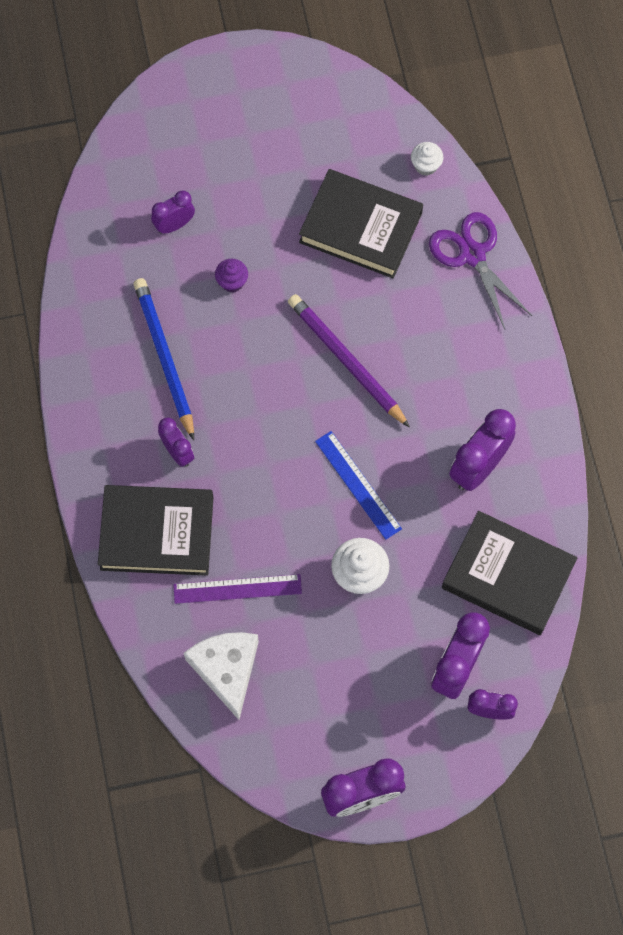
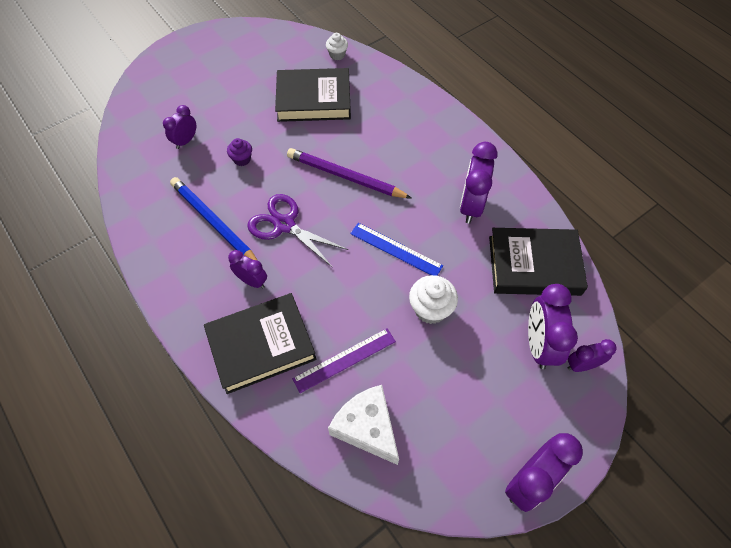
camera: 25 degrees left, 10 degrees down
(472, 254) = (393, 89): purple scissors -> purple scissors (284, 225)

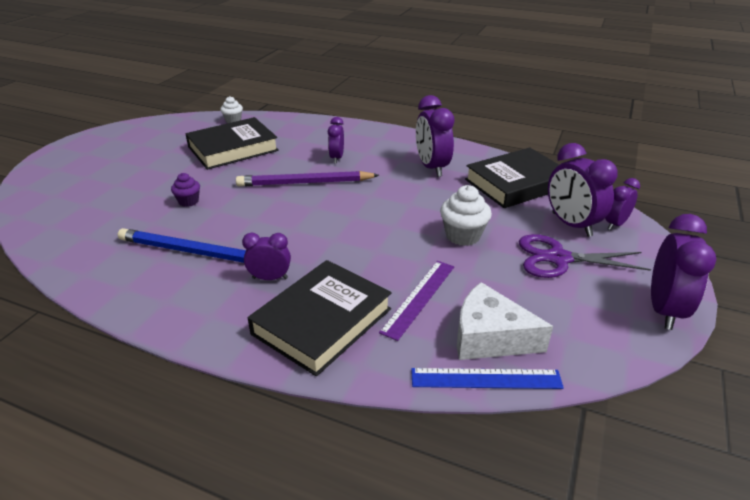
camera: 30 degrees left, 25 degrees down
(186, 141) = (113, 207): purple clock -> purple clock (336, 158)
(284, 225) = (271, 229): purple scissors -> purple scissors (558, 258)
(396, 249) = (394, 211): blue ruler -> blue ruler (486, 379)

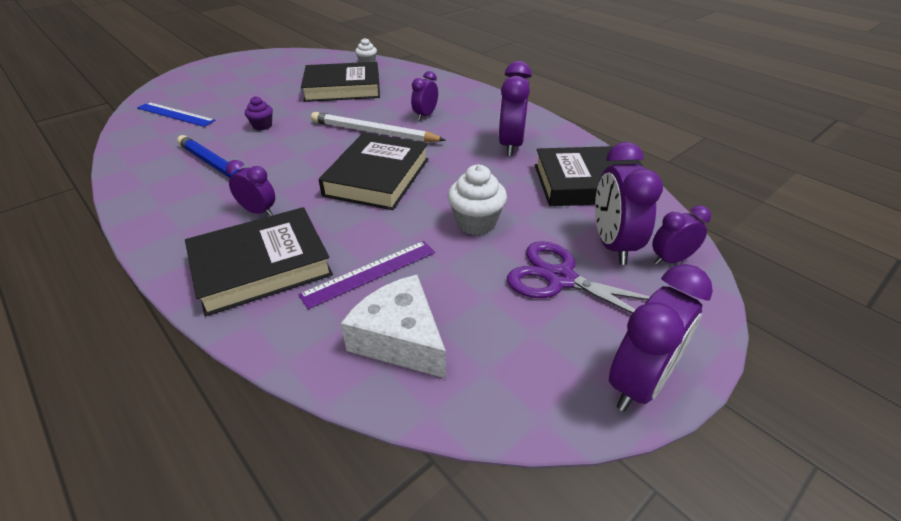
camera: 25 degrees right, 5 degrees up
(305, 183) = (374, 132): purple pencil -> white pencil
(347, 220) = (377, 177): none -> black book
(486, 379) = (353, 382): blue ruler -> blue ruler (175, 114)

